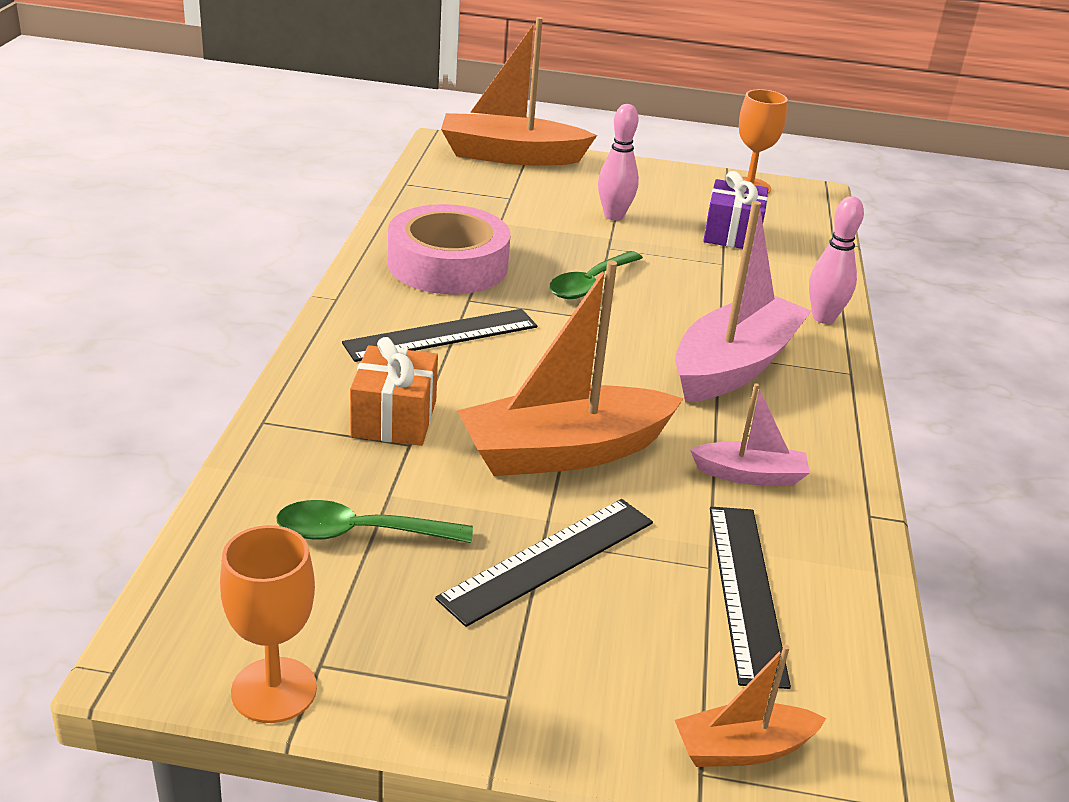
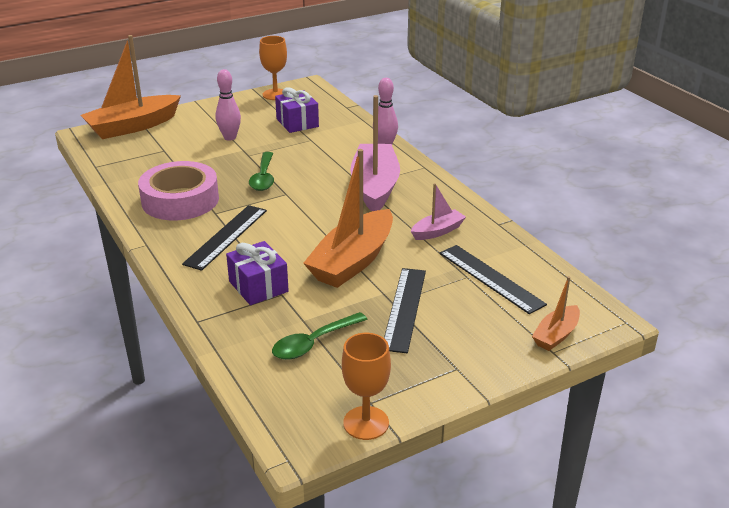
camera: 35 degrees left, 0 degrees up
(394, 418) = (258, 286): orange gift -> purple gift

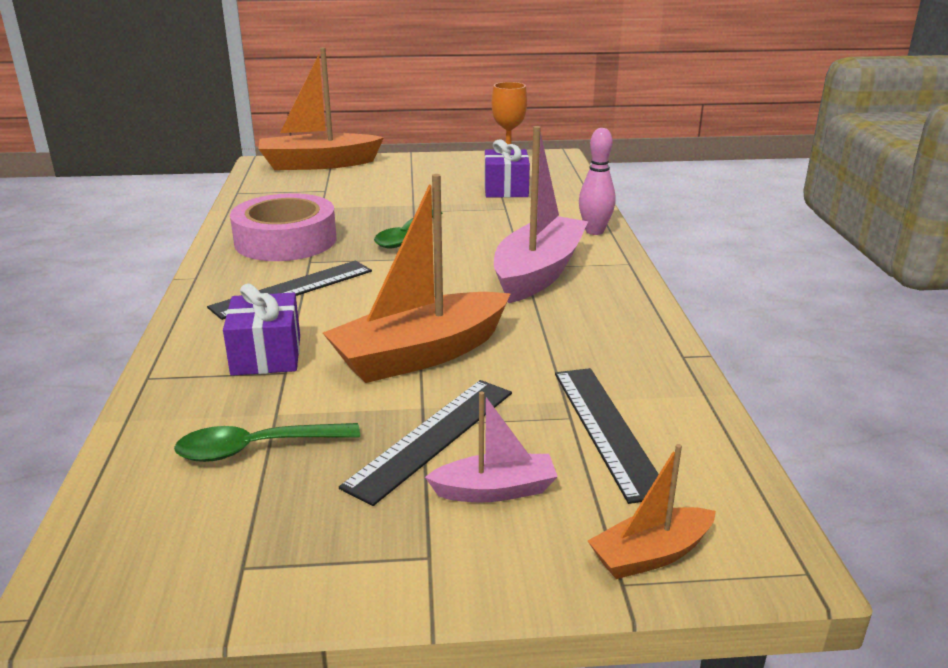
camera: 25 degrees right, 5 degrees down
(230, 137) = (411, 190): pink bowling pin -> none
(366, 423) = (200, 599): orange goblet -> none
(437, 231) = (578, 345): pink boat -> pink boat (495, 490)

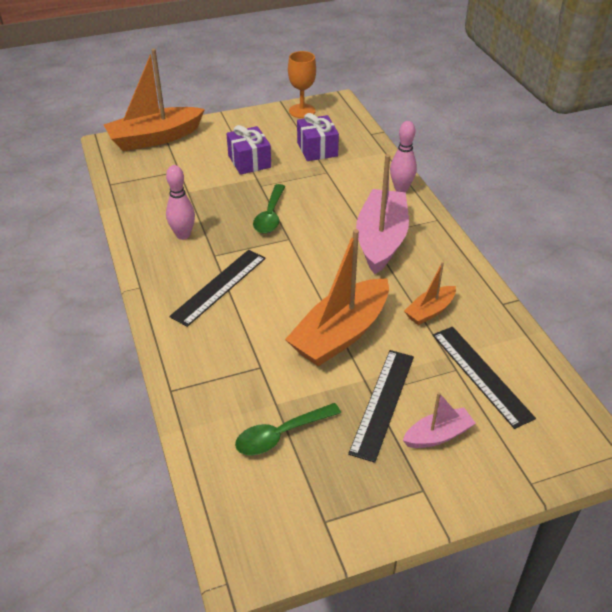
camera: 15 degrees left, 15 degrees up
(266, 355) = (239, 354): purple gift -> purple gift (249, 161)
(285, 240) = (183, 235): pink tape -> pink bowling pin
(650, 555) = (538, 461): orange boat -> orange boat (430, 311)

